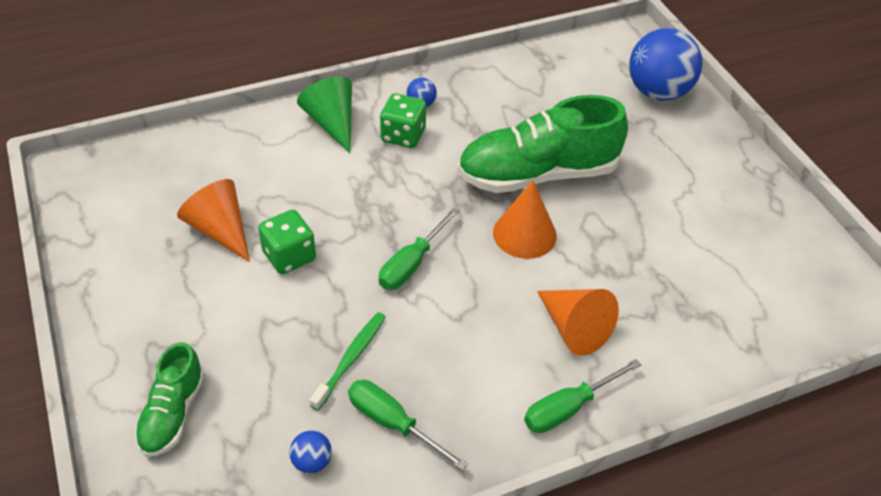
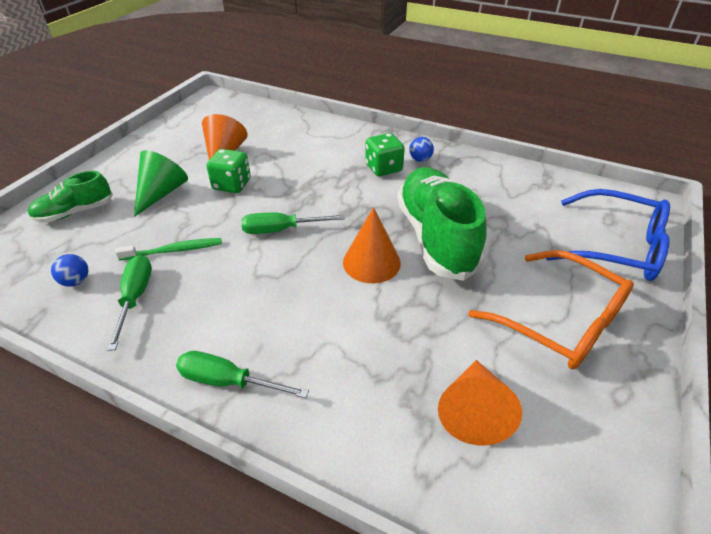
camera: 50 degrees right, 5 degrees down
(332, 123) = (354, 141): green cone -> green cone (161, 193)
(537, 174) = (436, 237): green shoe -> green shoe turned 45 degrees clockwise
(574, 328) = (311, 339): orange cone -> orange cone (473, 411)
(658, 92) = (616, 247): blue ball -> blue glasses
(694, 180) = (561, 321): none -> orange glasses

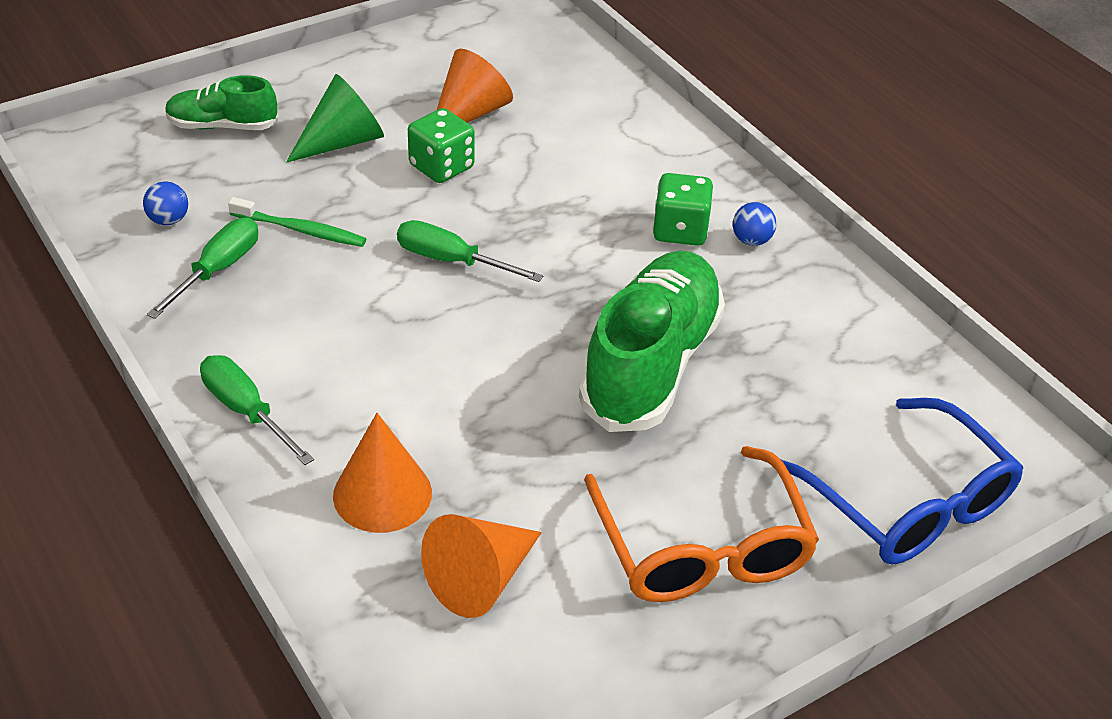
camera: 30 degrees right, 0 degrees up
(371, 262) = (529, 357): orange cone -> orange cone (382, 494)

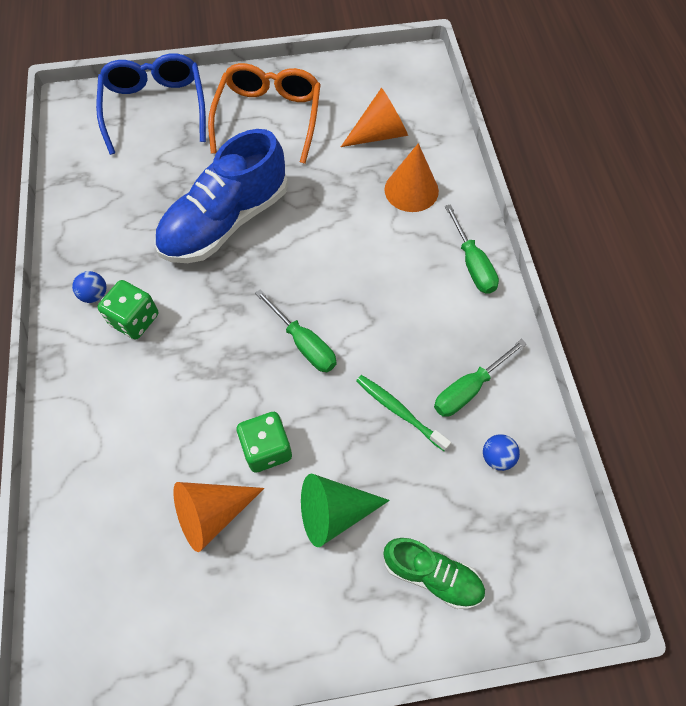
camera: 155 degrees left, 20 degrees up
(651, 364) = (225, 222): green shoe -> blue shoe

